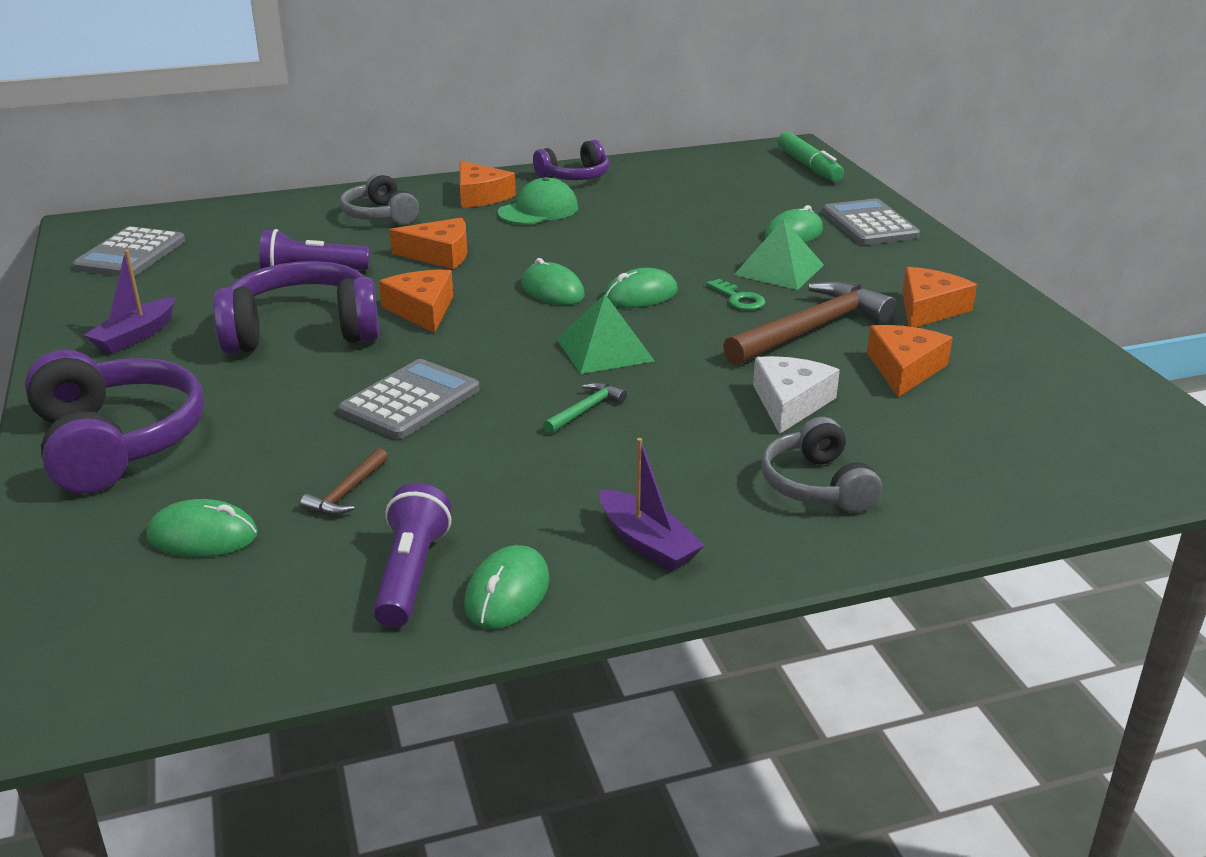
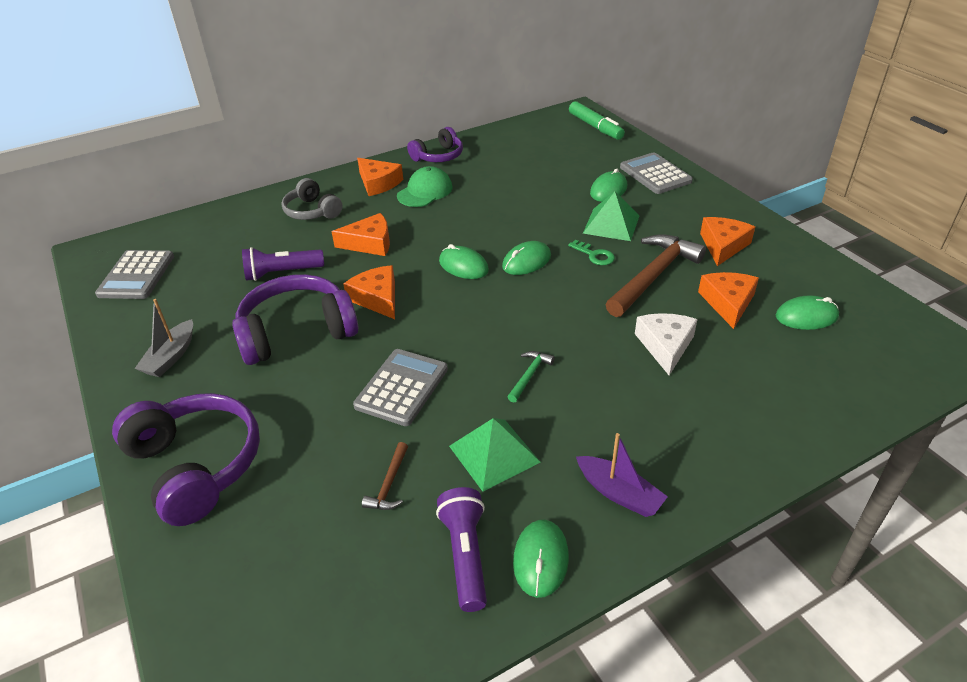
camera: 10 degrees left, 10 degrees up
(135, 336) = (171, 357): purple boat -> grey boat
(203, 536) = (298, 547): green mouse -> green mouse (806, 316)
(605, 349) = (521, 316): green pyramid -> green pyramid (494, 454)
(816, 485) = (711, 419): grey headphones -> none

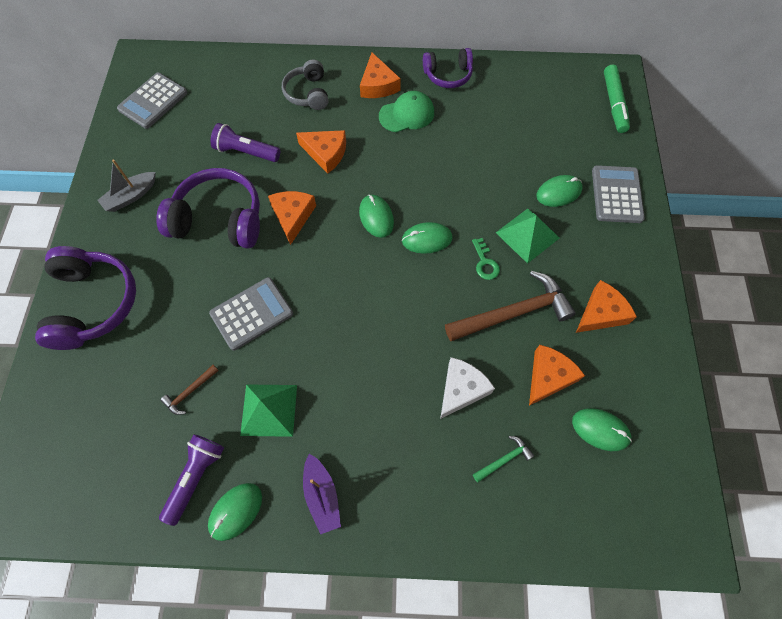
camera: 30 degrees right, 25 degrees up
(529, 375) = (343, 356): green hammer -> green hammer (504, 459)

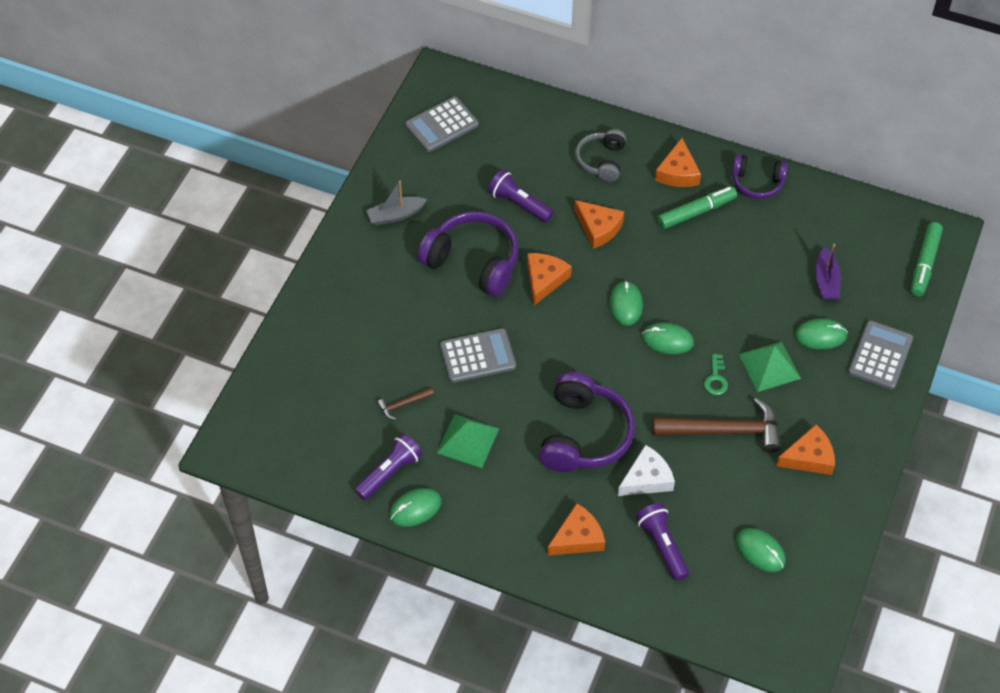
camera: 20 degrees right, 10 degrees down
(93, 303) = (337, 304): purple headphones -> purple headphones (584, 435)
(322, 495) = (492, 521): purple boat -> purple boat (826, 281)
(407, 114) = (696, 212): green cap -> green marker
(504, 459) = (662, 545): green hammer -> purple flashlight
(548, 377) = (732, 494): orange cheese -> orange cheese (578, 538)

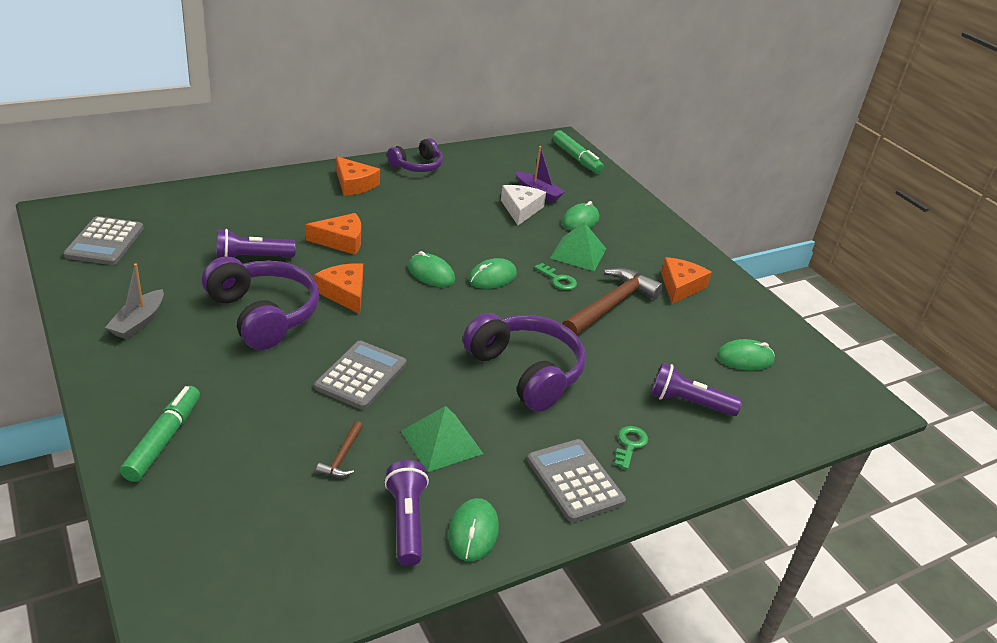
camera: 55 degrees left, 20 degrees down
(473, 262) = (263, 314): purple headphones -> purple headphones turned 75 degrees clockwise
(578, 538) = (630, 445): orange cheese -> green key
(601, 161) = (285, 203): grey headphones -> none
(647, 479) = (611, 368): white cheese -> white cheese (521, 209)
(696, 212) = (400, 198): green marker -> green marker (163, 439)
(880, 355) = (627, 212): grey calculator -> grey calculator (574, 481)

